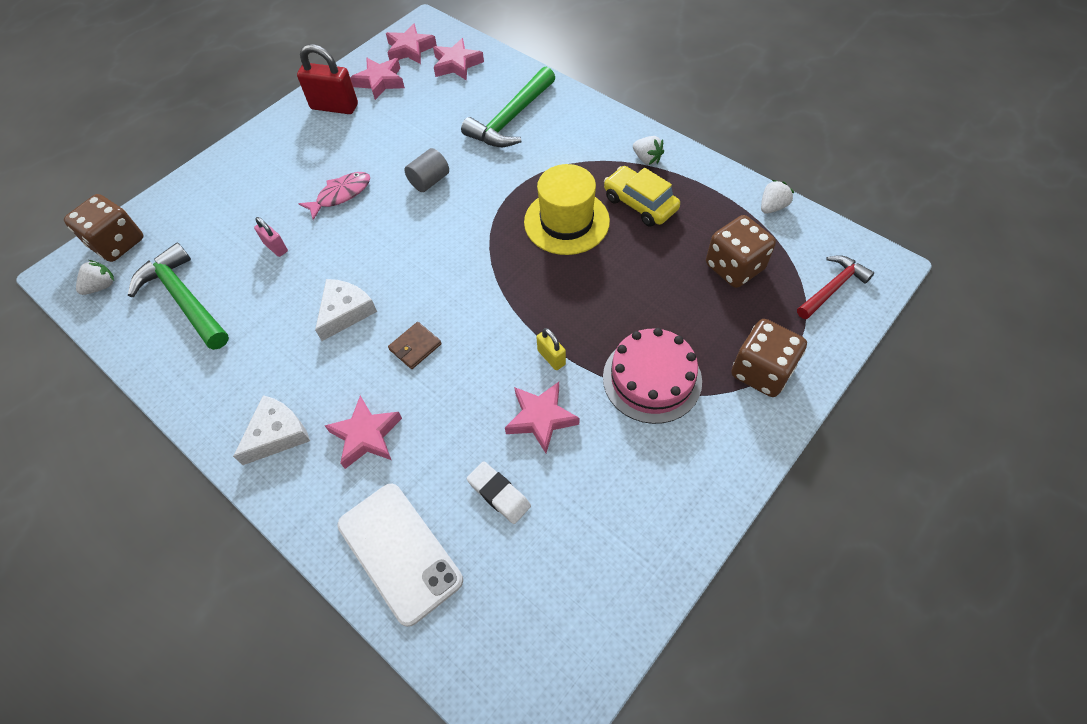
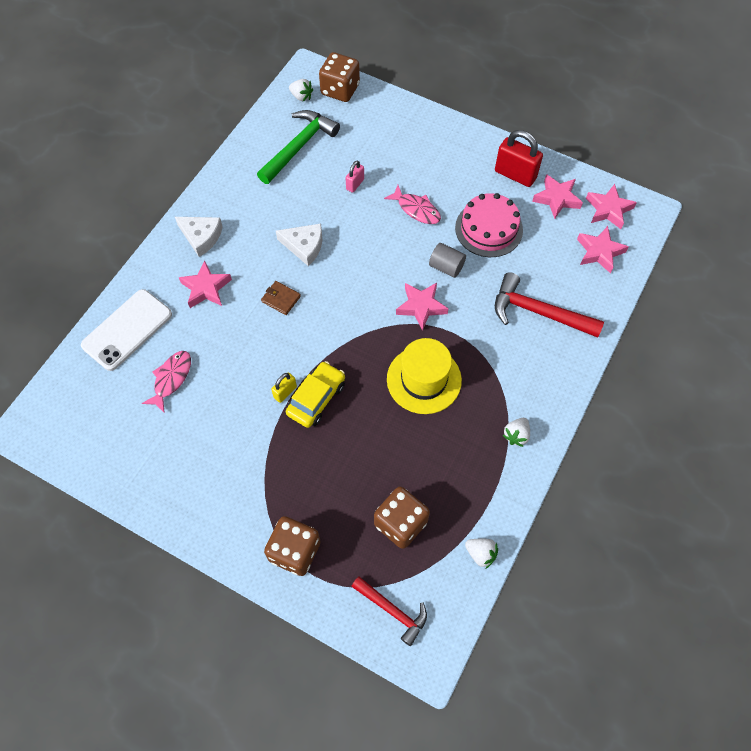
camera: 75 degrees right, 5 degrees up
(334, 107) = (515, 175): red padlock -> red padlock turned 60 degrees counterclockwise
(499, 494) = (171, 379): white eraser -> pink fish
(511, 119) = (538, 312): green hammer -> red hammer
(541, 418) = (232, 394): pink star -> pink star (421, 307)
(640, 203) = (458, 436): yellow car -> yellow car (316, 398)
(652, 379) = (276, 467): pink cake -> pink cake (489, 229)

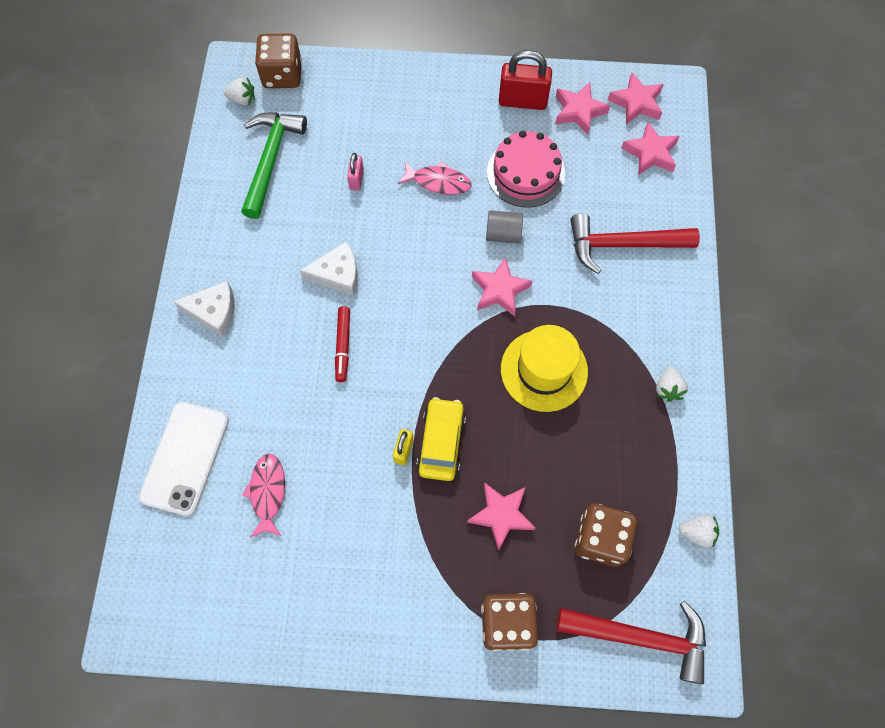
camera: 25 degrees left, 5 degrees up
(206, 288) = (251, 369): pink star -> pink star (501, 515)
(281, 299) = (343, 346): brown wallet -> red marker
(392, 611) = (641, 637): red hammer -> red hammer, size x1.56

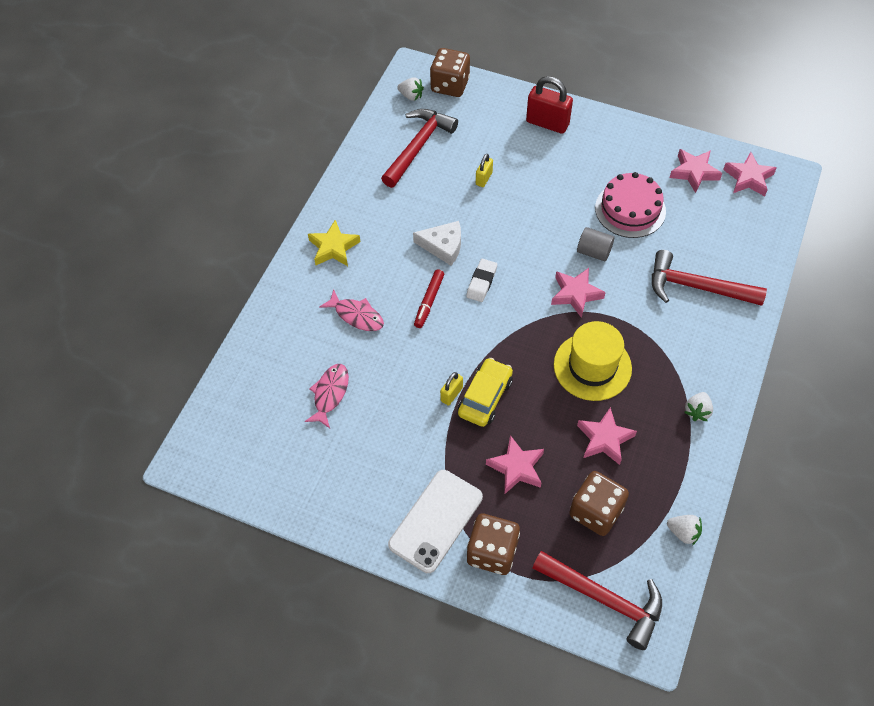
camera: 20 degrees right, 10 degrees down
(185, 458) = (274, 349): white phone -> white phone (436, 521)
(213, 311) = (333, 247): white cheese -> yellow star
(271, 160) = (418, 146): green hammer -> red hammer
(356, 179) = (484, 178): pink padlock -> yellow padlock
(394, 305) = (481, 282): none -> white eraser
(438, 182) = (552, 197): pink fish -> pink fish (356, 315)
(522, 101) = (647, 153): red padlock -> red padlock (547, 123)
(650, 153) = (747, 221): pink star -> pink star (604, 439)

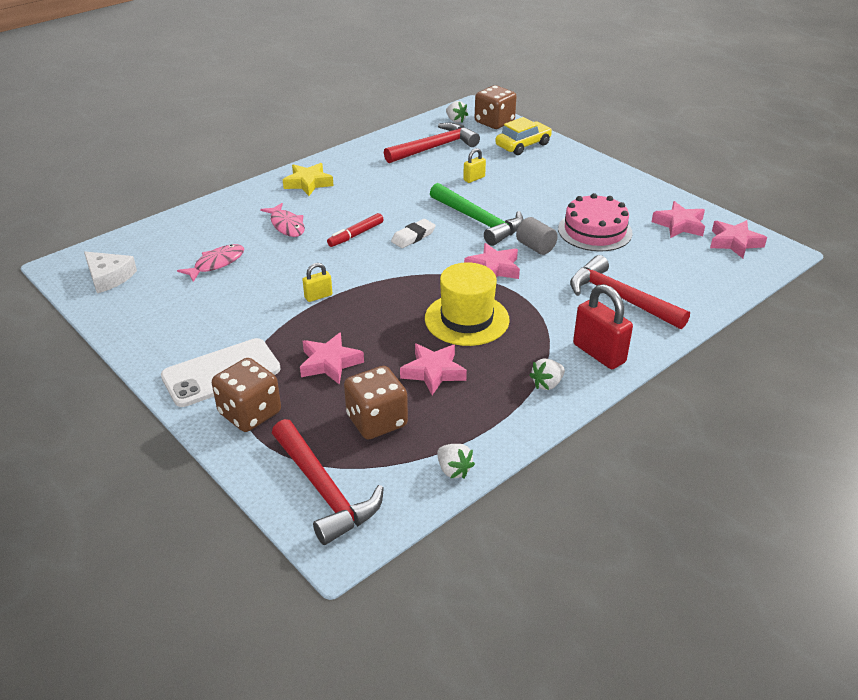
camera: 25 degrees right, 20 degrees down
(443, 246) = (400, 207): white cheese -> white cheese (108, 277)
(485, 397) = (346, 307): yellow car -> yellow car (523, 145)
(525, 237) = (478, 221): none -> green hammer
(547, 123) = (561, 162): red padlock -> red padlock (599, 353)

